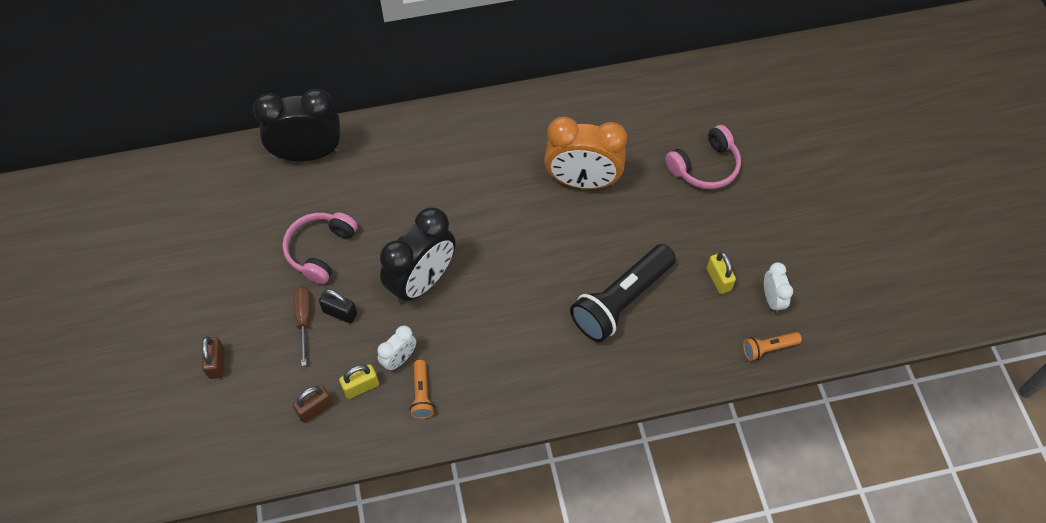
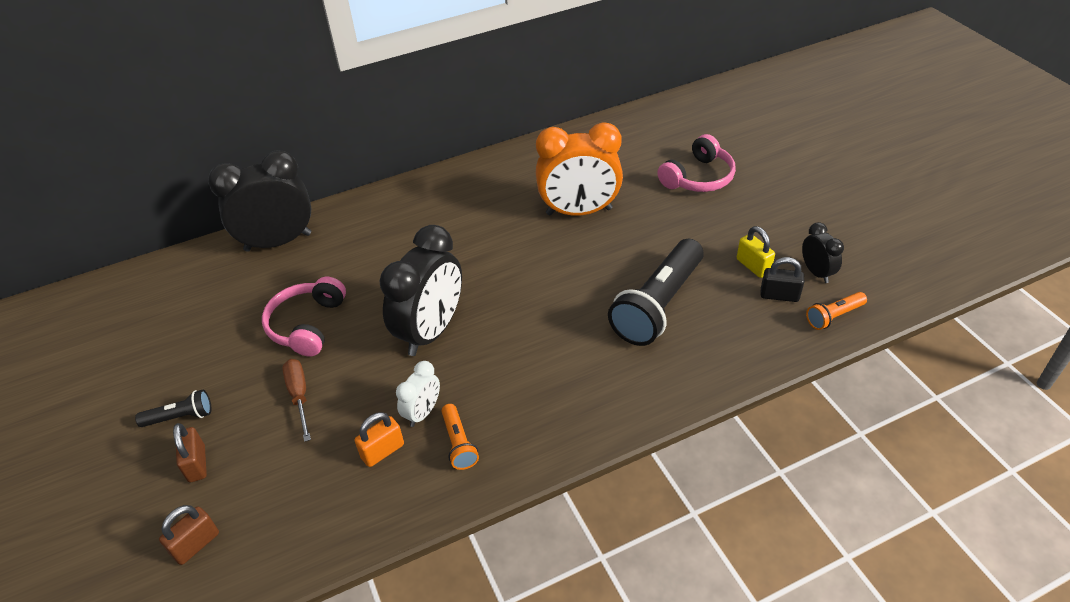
camera: 10 degrees left, 15 degrees down
(207, 317) = (180, 417): none -> black flashlight
(315, 409) = (330, 487): brown padlock -> brown padlock (196, 544)
(340, 313) = (342, 380): black padlock -> black padlock (779, 295)
(361, 387) = (382, 451): yellow padlock -> orange padlock
(772, 299) = (816, 272): white clock -> black clock

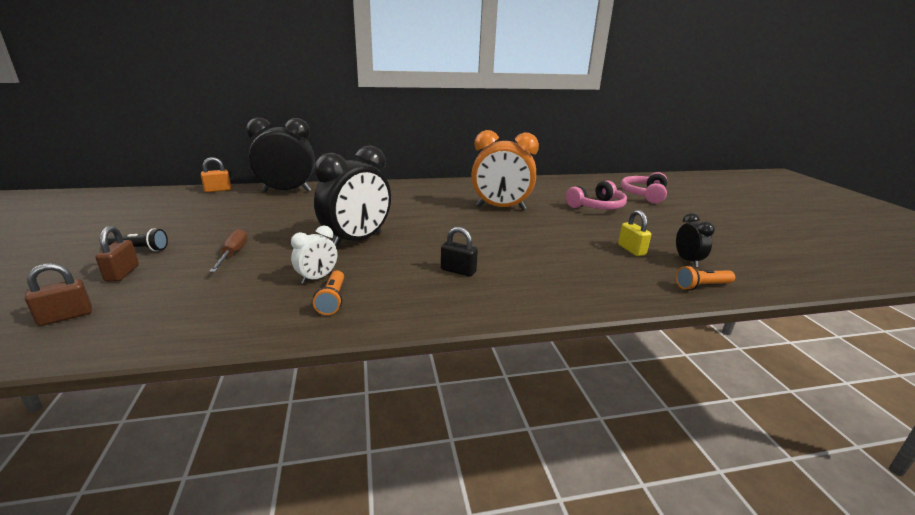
camera: 10 degrees right, 20 degrees down
(307, 325) = (271, 224): pink headphones -> pink headphones (644, 195)
(382, 451) = (267, 293): orange padlock -> orange padlock (218, 190)
(658, 305) = (544, 256): black flashlight -> none
(779, 295) = (652, 267): black padlock -> black padlock (458, 271)

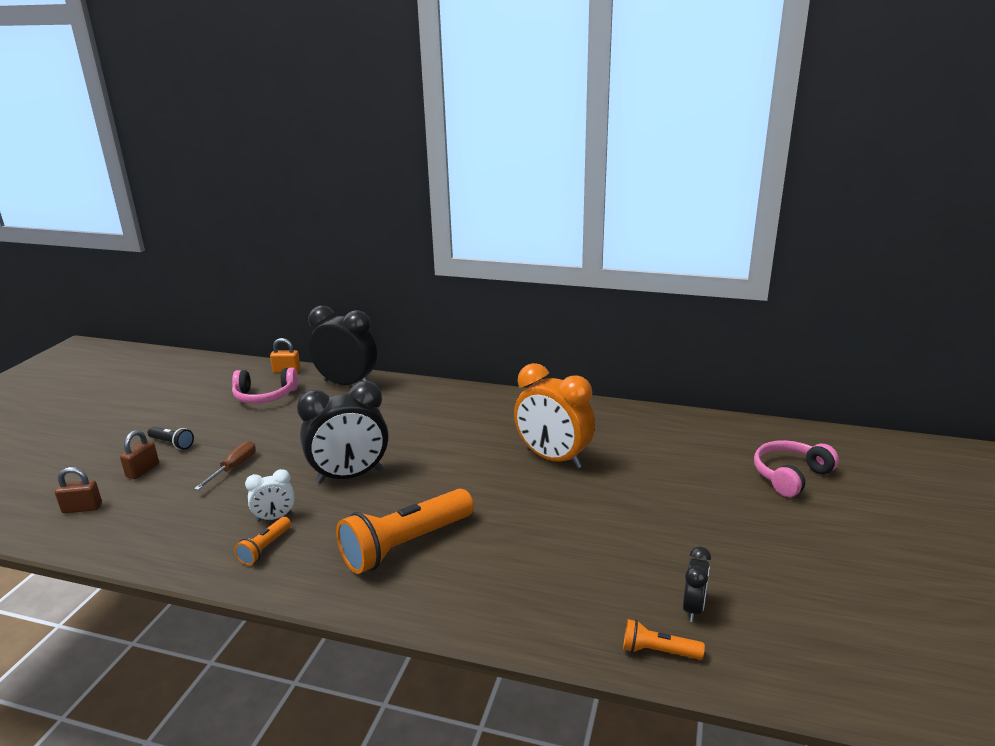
camera: 30 degrees right, 0 degrees up
(458, 271) = (406, 545): black padlock -> orange flashlight
(597, 206) = (686, 483): pink headphones -> pink headphones (265, 396)
(631, 250) = (639, 569): yellow padlock -> none

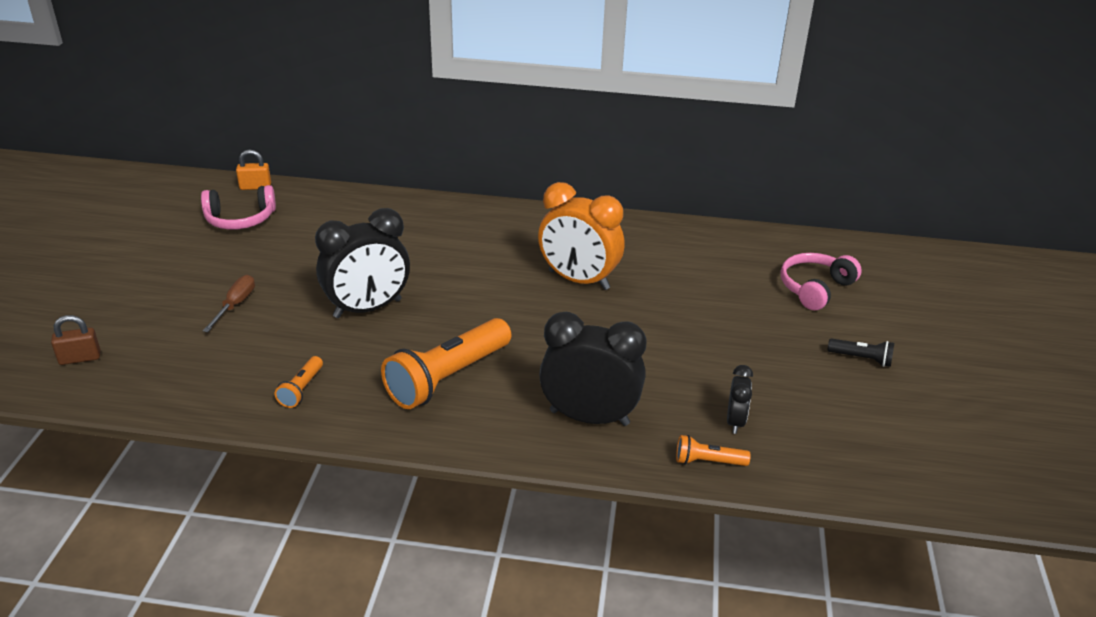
camera: 10 degrees left, 10 degrees up
(143, 470) = (131, 312): brown padlock -> none
(172, 443) = (152, 280): black flashlight -> black flashlight (861, 358)
(275, 518) = (301, 357): white clock -> none
(347, 384) = (332, 202): black clock -> black clock (589, 417)

